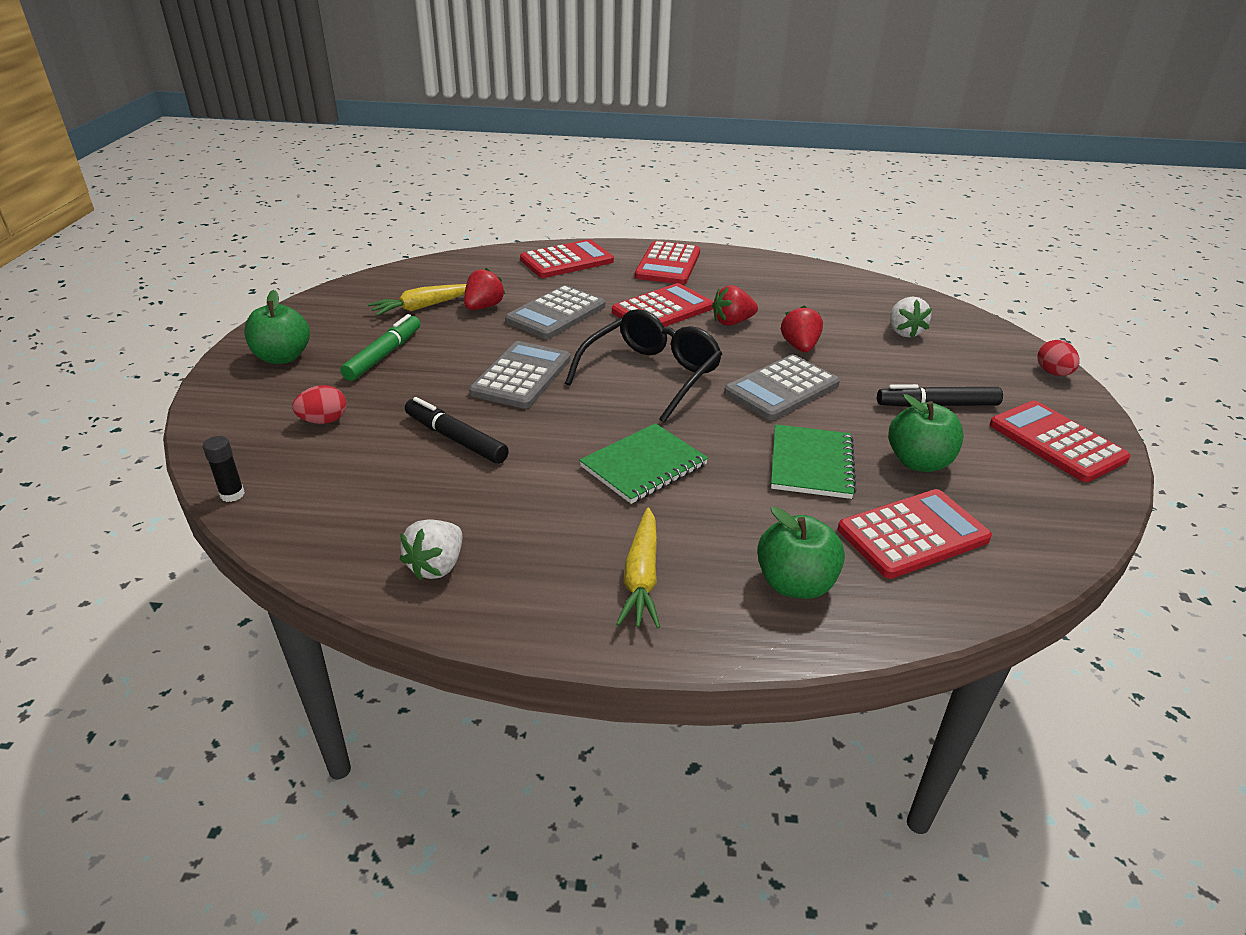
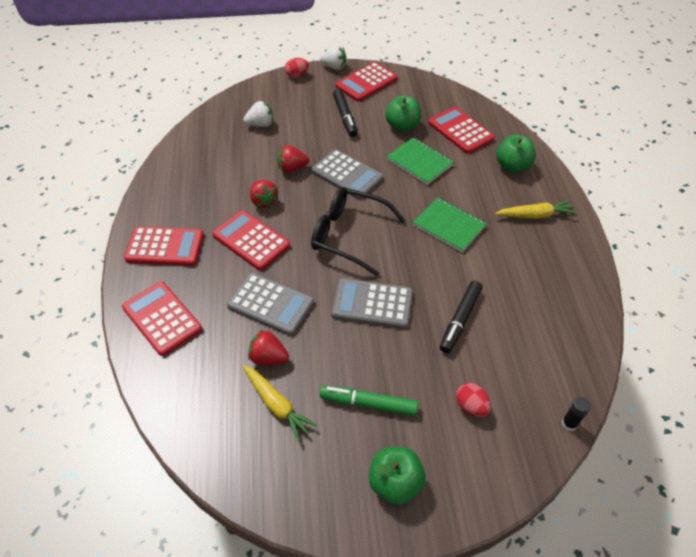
camera: 100 degrees left, 15 degrees up
(436, 566) = (570, 294): white strawberry -> white strawberry (334, 67)
(811, 464) = (419, 162): green notebook -> green notebook turned 45 degrees clockwise

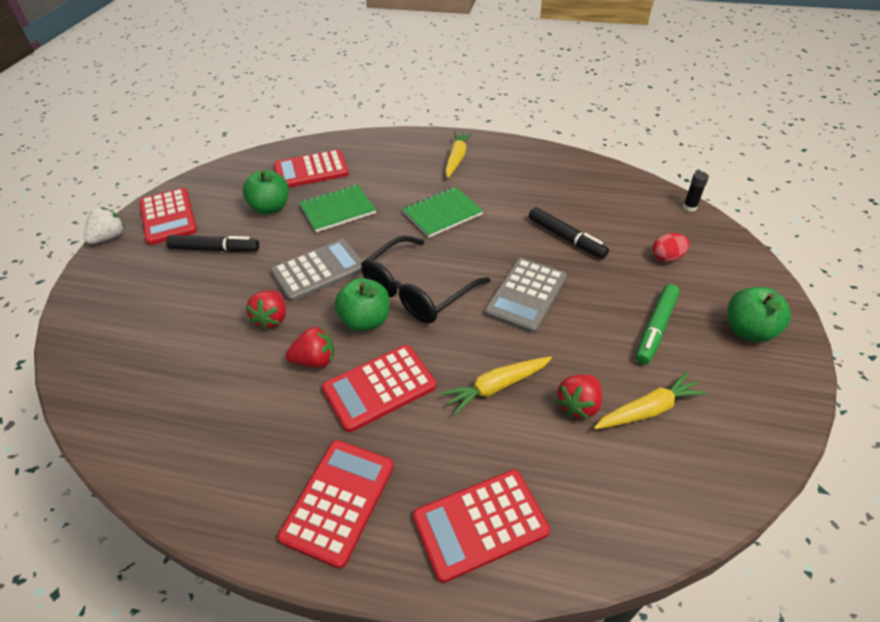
camera: 70 degrees left, 5 degrees down
(260, 124) = (157, 335): white strawberry -> none
(270, 304) = (496, 387): grey calculator -> yellow carrot
(297, 75) = (89, 276): red egg -> none
(512, 166) = (385, 153): green apple -> green apple (365, 320)

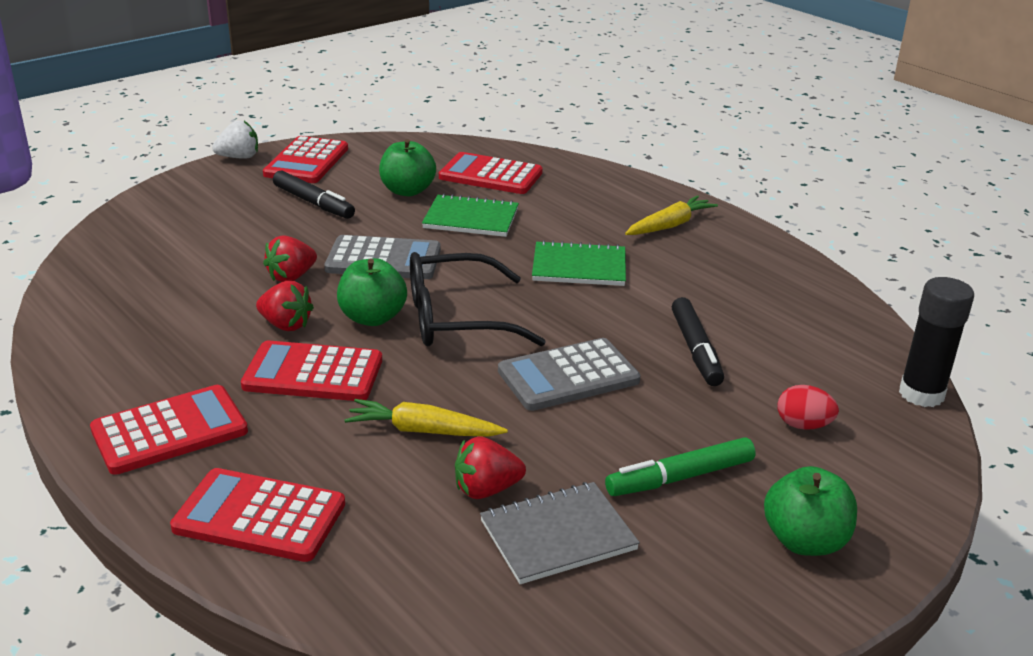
camera: 35 degrees right, 15 degrees down
(648, 410) = (558, 535): yellow carrot -> grey notebook
(689, 207) = (921, 394): black glue stick -> black glue stick, size x1.94

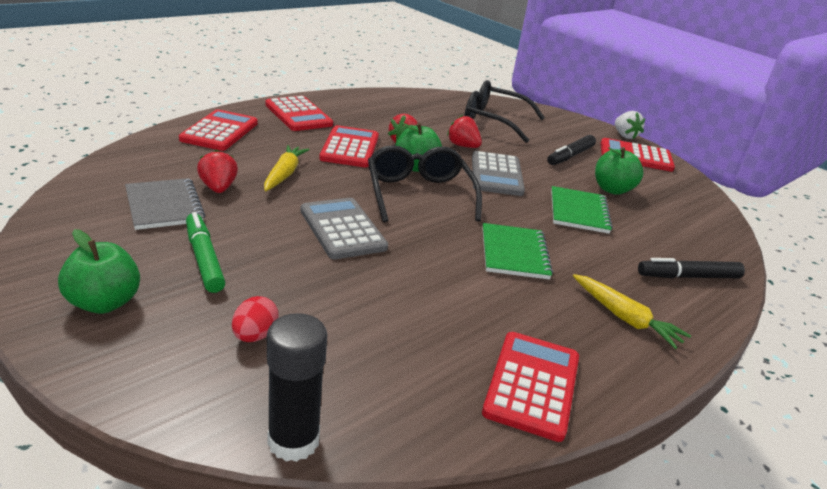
camera: 85 degrees right, 0 degrees up
(189, 244) = (495, 121): none -> black glasses
(490, 175) = (669, 227): red calculator -> red calculator (532, 385)
(696, 350) = (381, 295): black marker -> black marker (688, 277)

